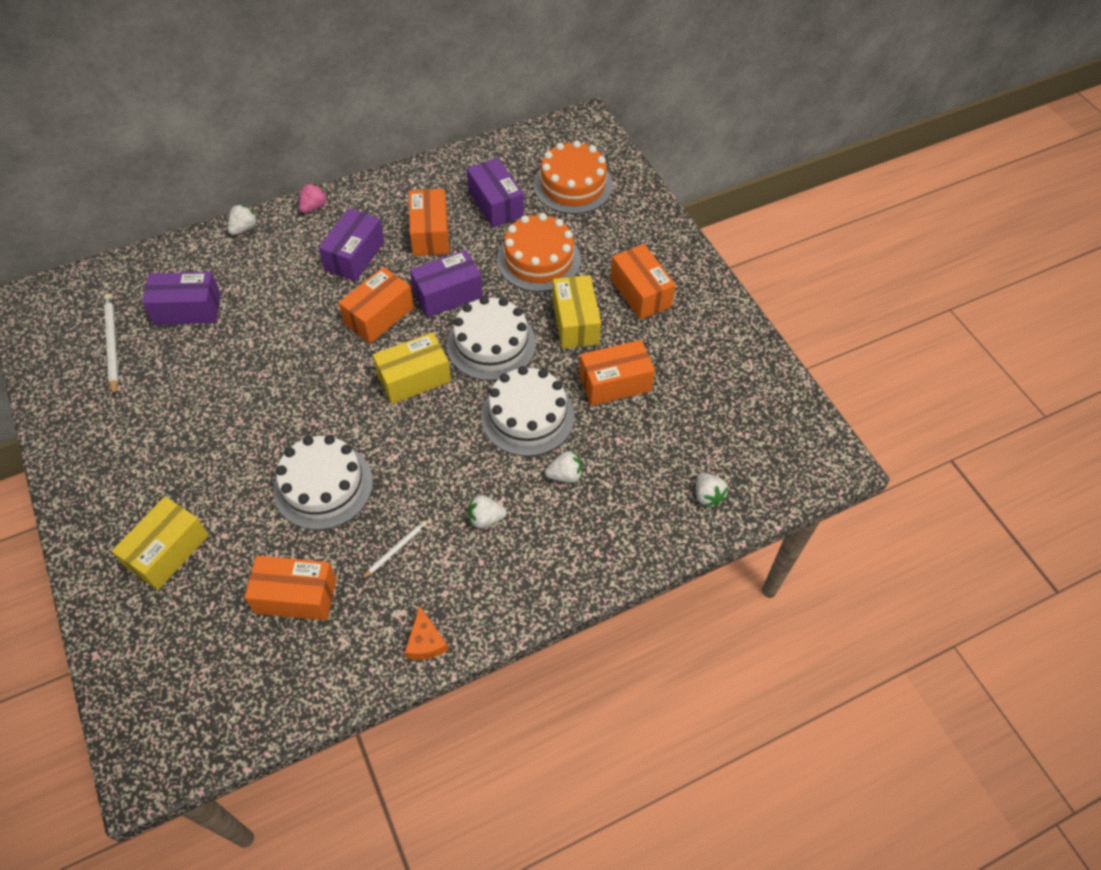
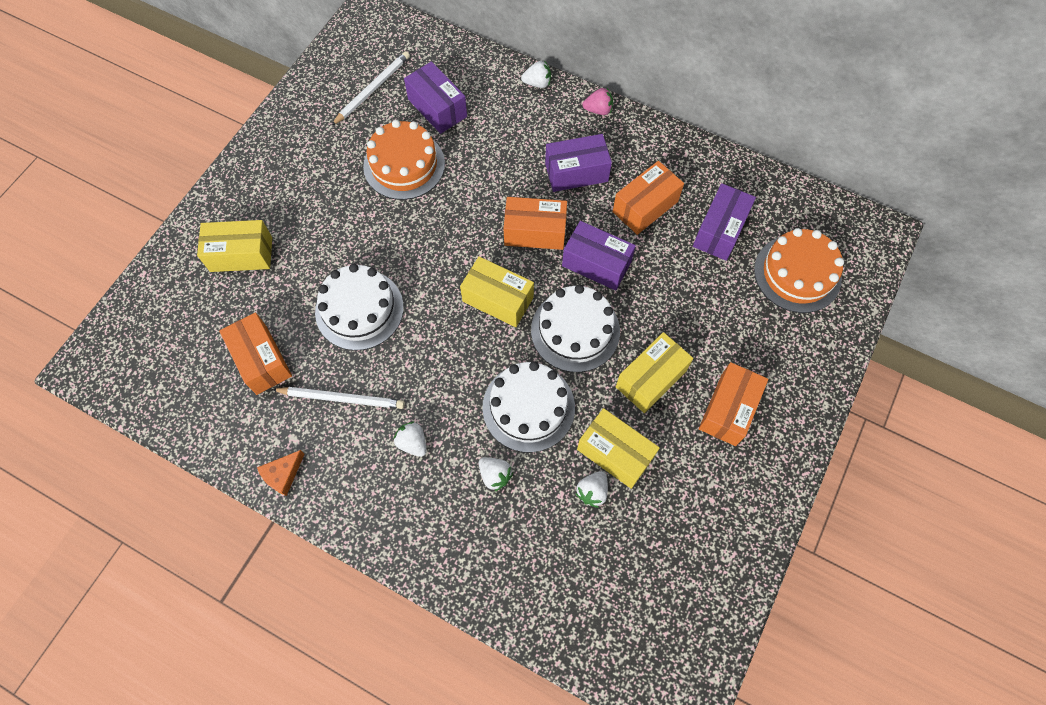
camera: 55 degrees right, 10 degrees up
(395, 550) = (342, 398): white pencil -> white pencil, size x1.73
(538, 259) = (691, 304): orange cake -> orange cake (404, 165)
(615, 383) = (615, 453): orange box -> yellow box
(707, 496) = (561, 607): white strawberry -> white strawberry (592, 491)

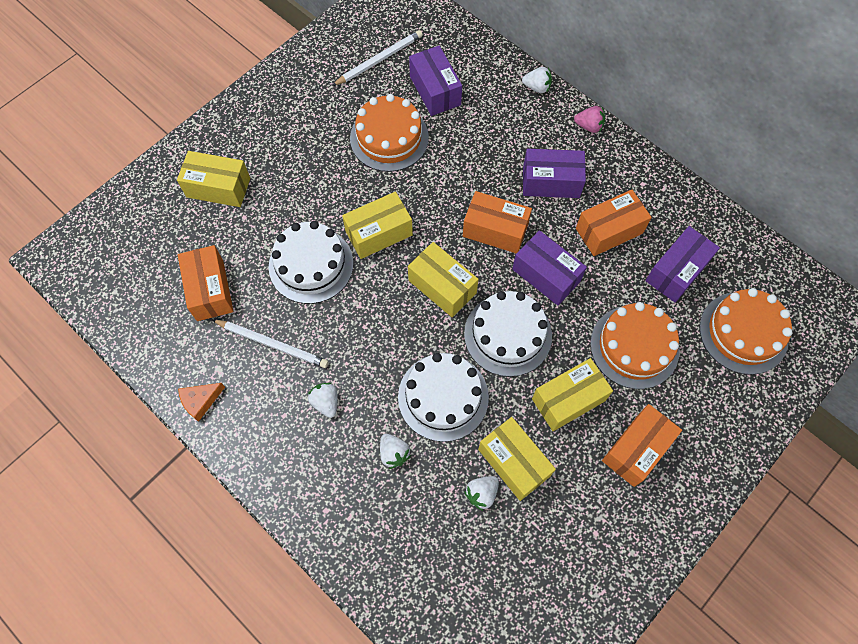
camera: 15 degrees right, 0 degrees up
(420, 262) = (379, 233): none -> yellow box
(699, 312) = (634, 346): none -> orange cake

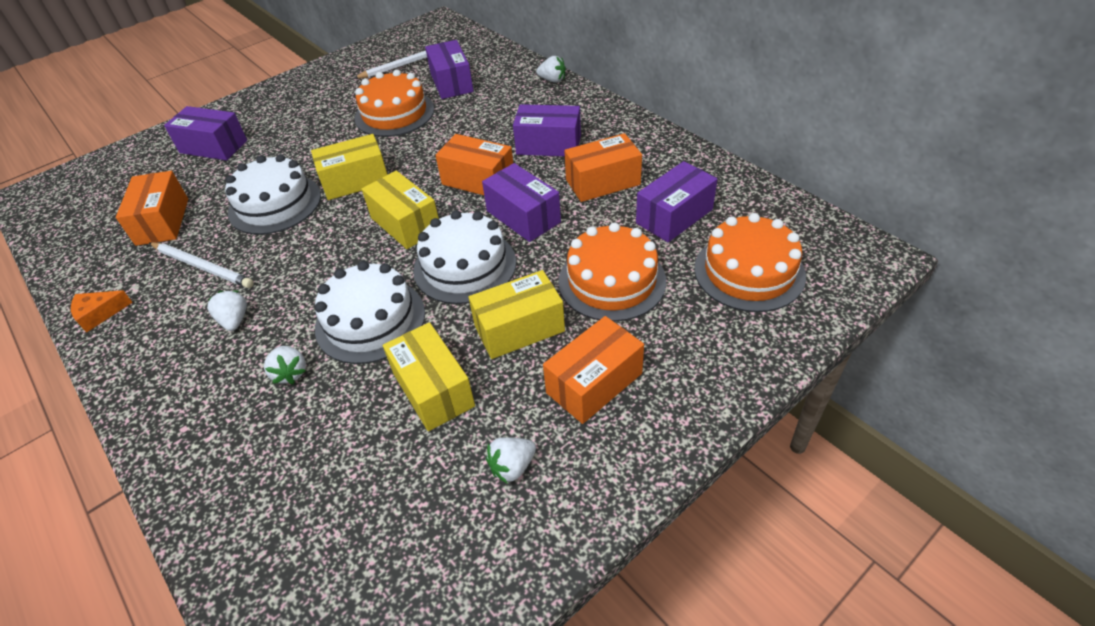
camera: 10 degrees right, 20 degrees down
(218, 187) = (213, 147): yellow box -> purple box
(481, 493) = (382, 421): white strawberry -> white strawberry (512, 467)
(589, 126) = (599, 106): pink strawberry -> none

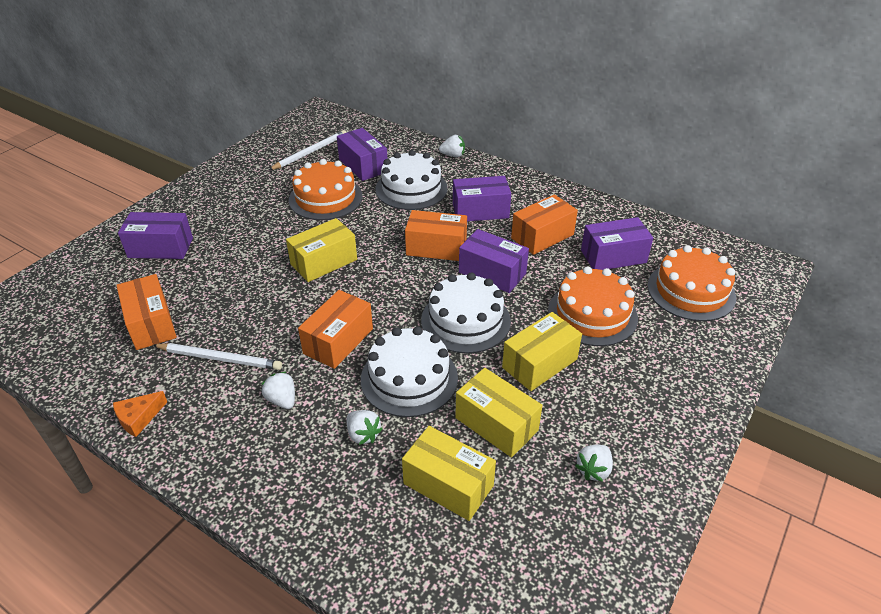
camera: 20 degrees left, 5 degrees down
(275, 204) = (257, 292): white cake -> white cake (411, 189)
(405, 223) = (393, 293): yellow box -> yellow box (448, 484)
(594, 383) = (621, 394): orange box -> orange box (338, 341)
(674, 216) = (613, 256): purple box -> purple box turned 45 degrees clockwise

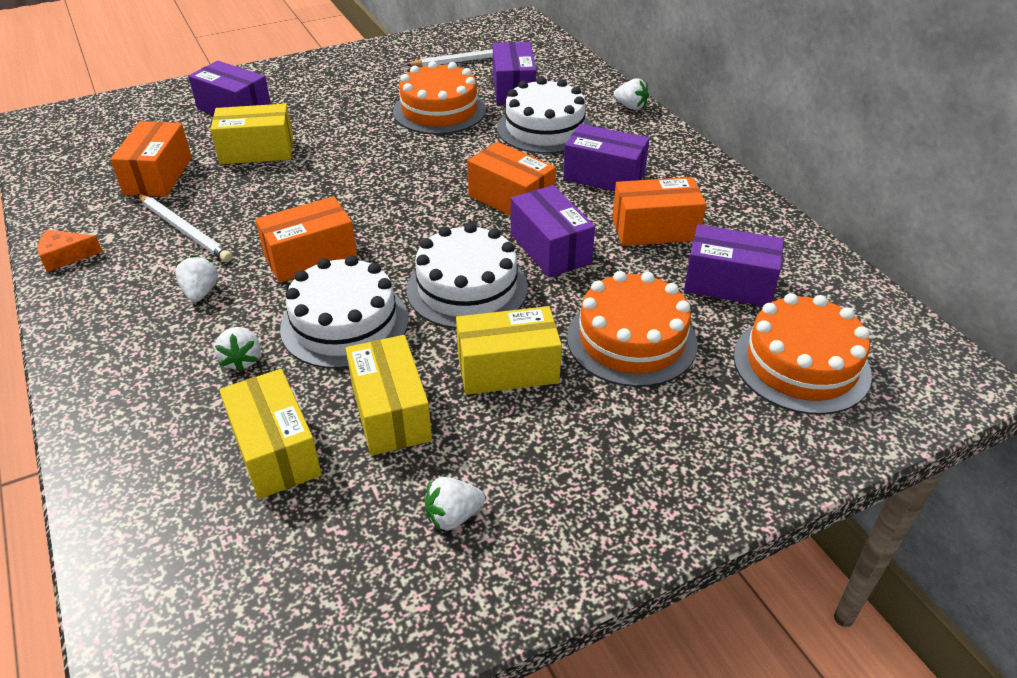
camera: 30 degrees right, 0 degrees up
(324, 262) = (374, 173): yellow box -> yellow box (257, 151)

